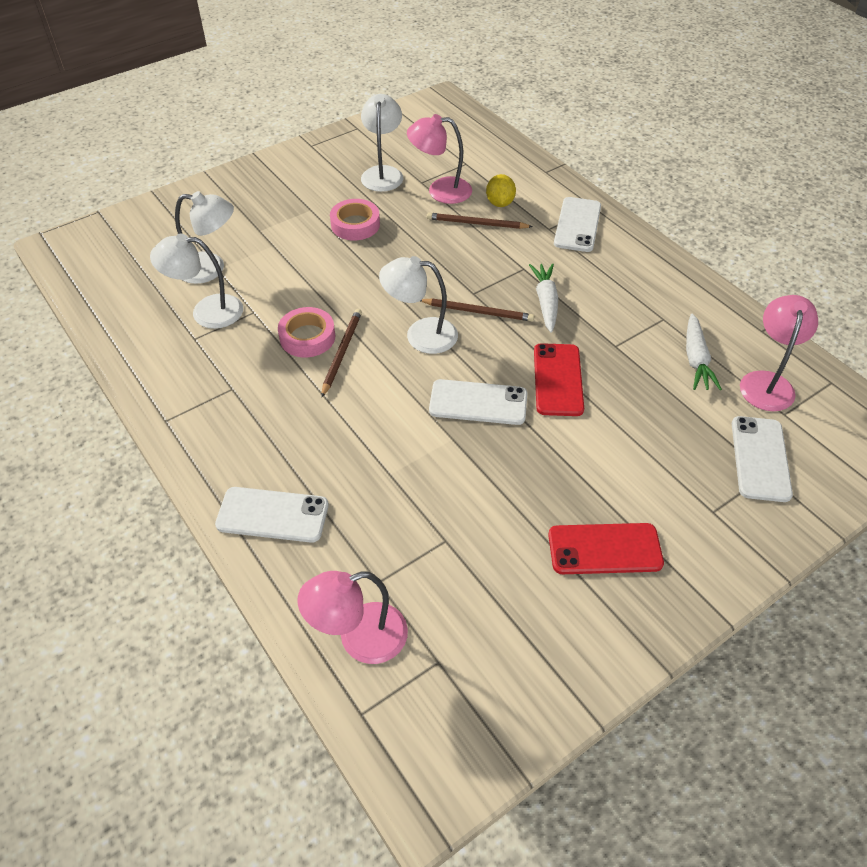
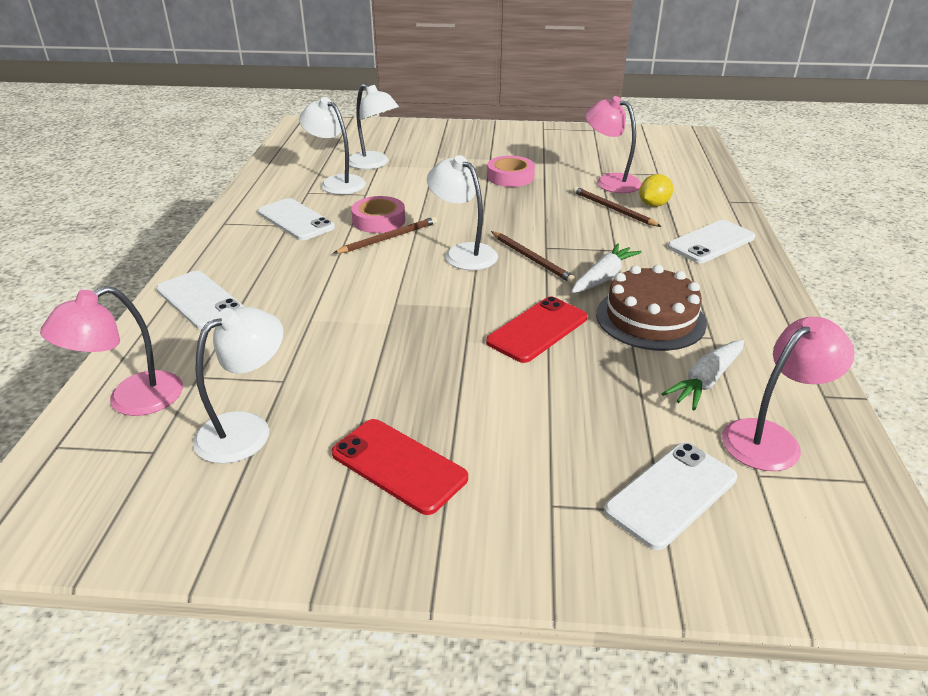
camera: 40 degrees right, 15 degrees down
(359, 638) = (131, 400): pink lamp -> pink lamp turned 60 degrees counterclockwise
(383, 173) = (576, 158): white lamp -> white lamp (246, 429)
(478, 403) = (444, 312): white phone -> white phone (295, 220)
(614, 324) = (650, 318): none -> brown cake

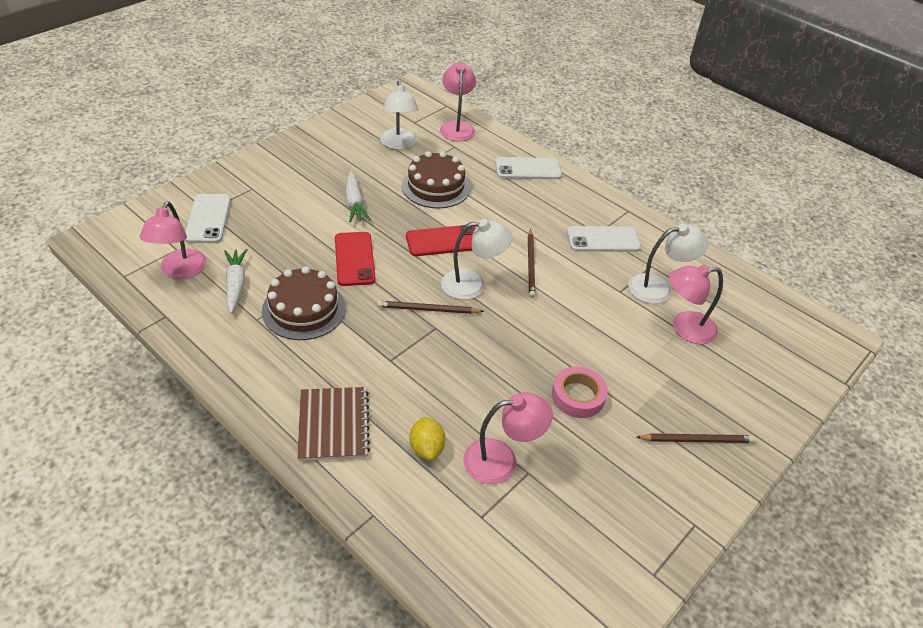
camera: 125 degrees right, 10 degrees up
(322, 345) = (436, 186): none -> brown cake
(374, 164) = (685, 328): white lamp -> pink lamp
(379, 220) = (564, 274): pink tape -> none
(399, 465) = (325, 167): red phone -> red phone (443, 241)
(603, 277) = (367, 325): white carrot -> white carrot (354, 203)
(613, 209) = (448, 413): brown pencil -> brown pencil (696, 440)
(711, 242) = (333, 425): white phone -> brown notebook

